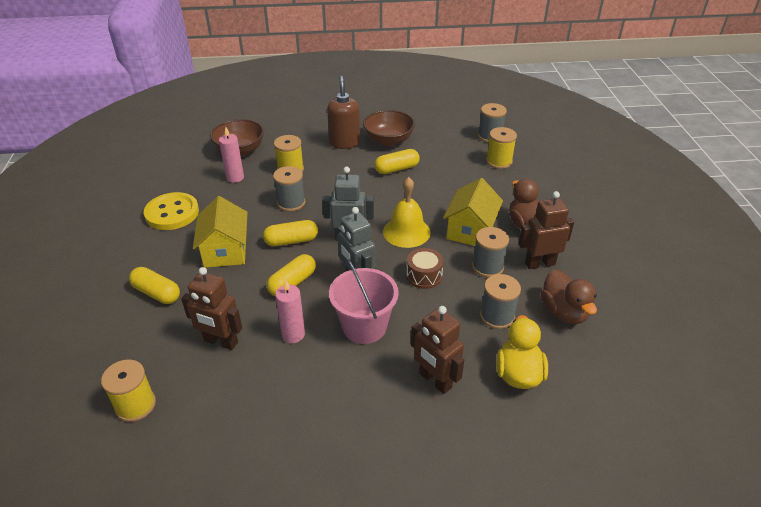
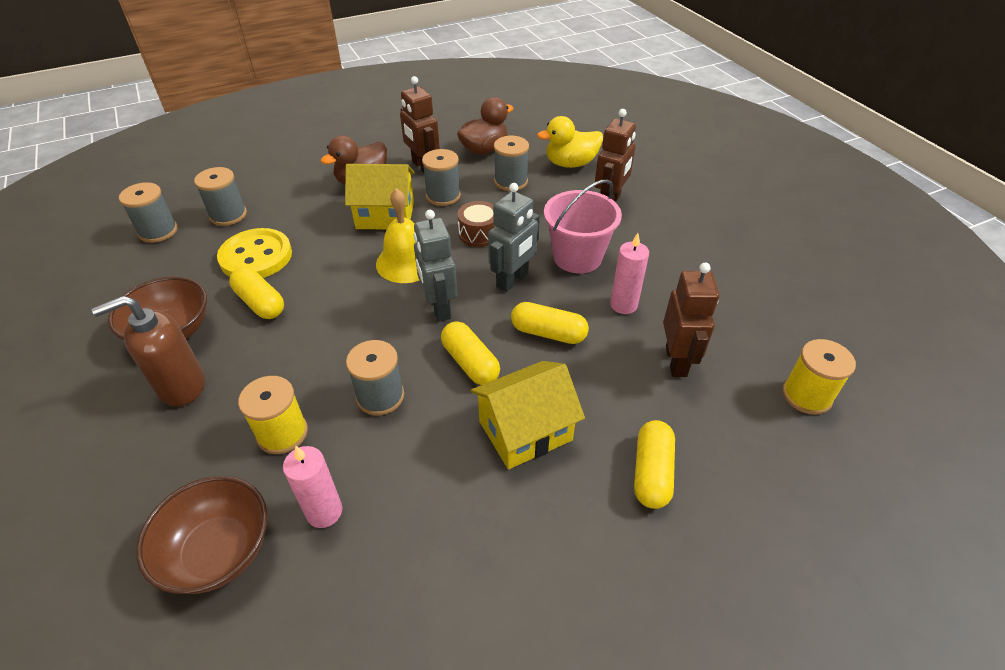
camera: 110 degrees left, 5 degrees up
(172, 213) = (466, 564): yellow button -> yellow button (256, 256)
(499, 161) = (228, 215): yellow spool -> grey spool

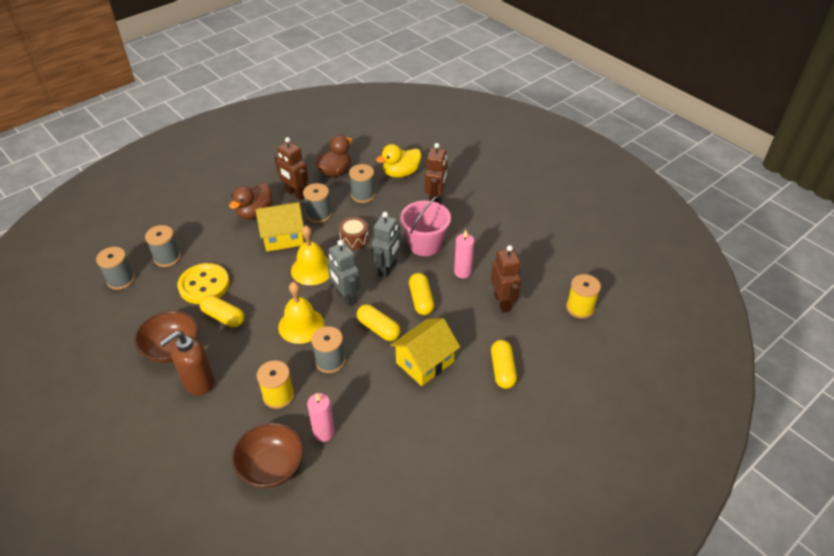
camera: 15 degrees left, 0 degrees up
(360, 335) = (301, 325): none -> yellow bell
(548, 333) = (421, 300): yellow capsule -> yellow capsule turned 75 degrees clockwise

